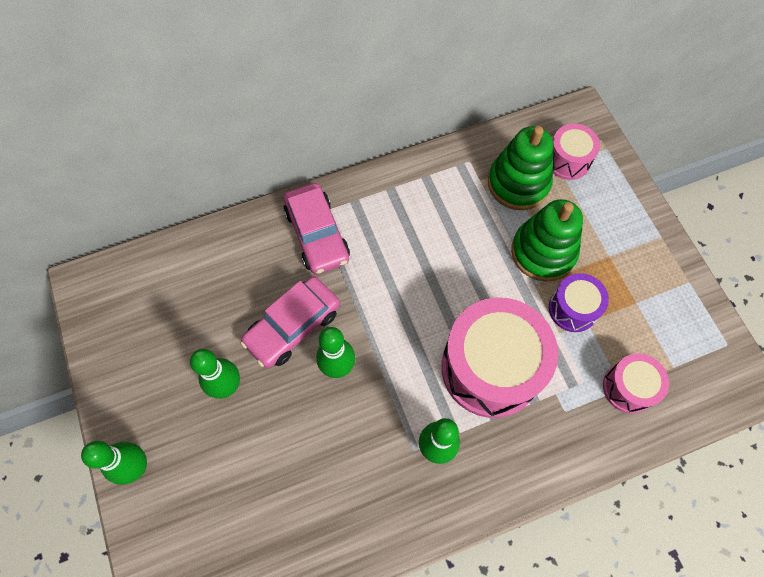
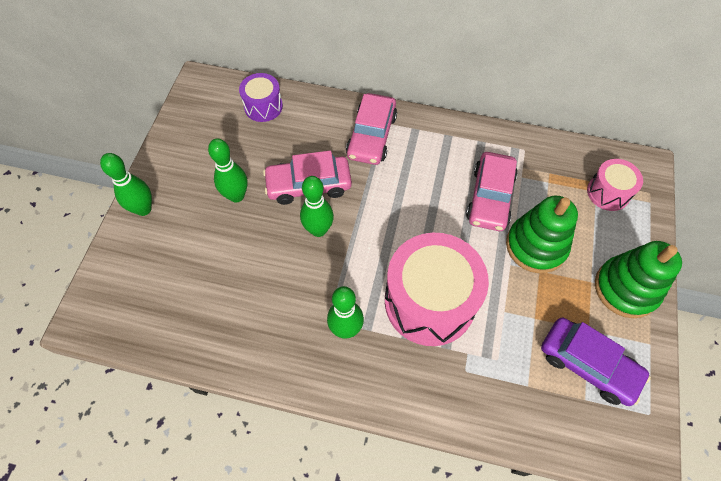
camera: 35 degrees right, 5 degrees down
(472, 229) = (490, 197): none -> pink car
(518, 183) = (552, 186): green stacking toy -> green stacking toy (626, 288)
(573, 309) = (529, 301): purple drum -> purple drum (263, 106)
(628, 387) = (532, 388): pink drum -> none
(656, 334) = (588, 364): none -> purple car

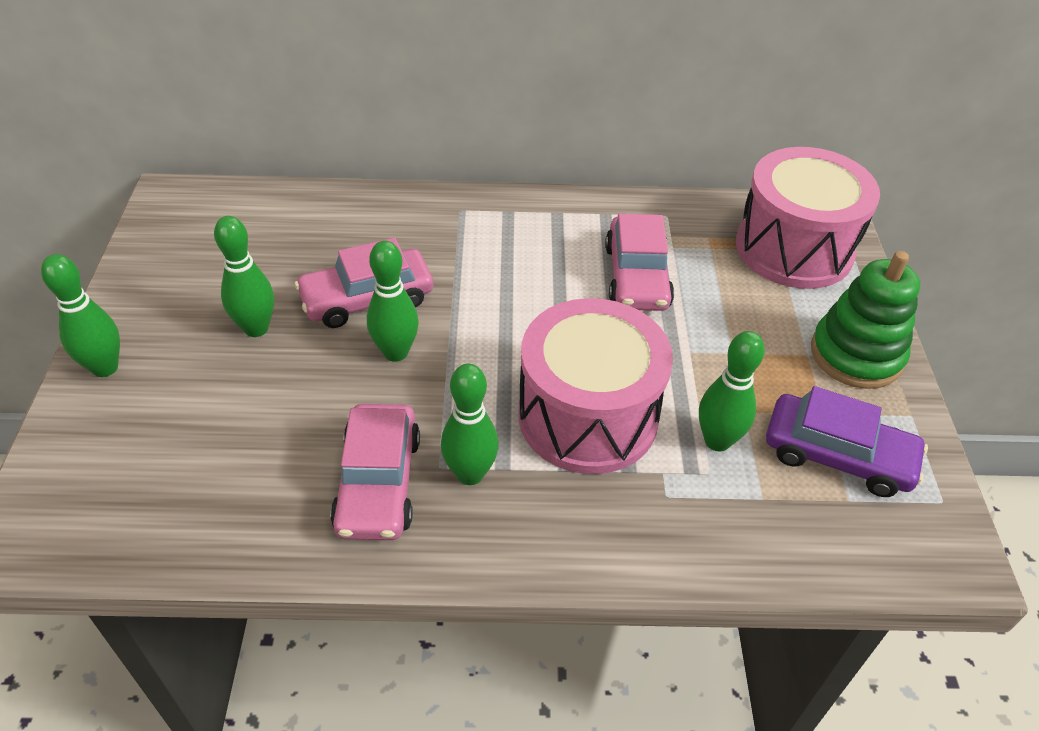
camera: 15 degrees left, 15 degrees down
(263, 106) = (275, 213): purple drum -> none
(371, 136) = (447, 227): pink car -> pink car (378, 483)
(510, 337) = (717, 441): none -> green bowling pin
(536, 246) = (718, 324): green stacking toy -> none
(608, 192) = (794, 248): pink drum -> pink drum, size x1.96

